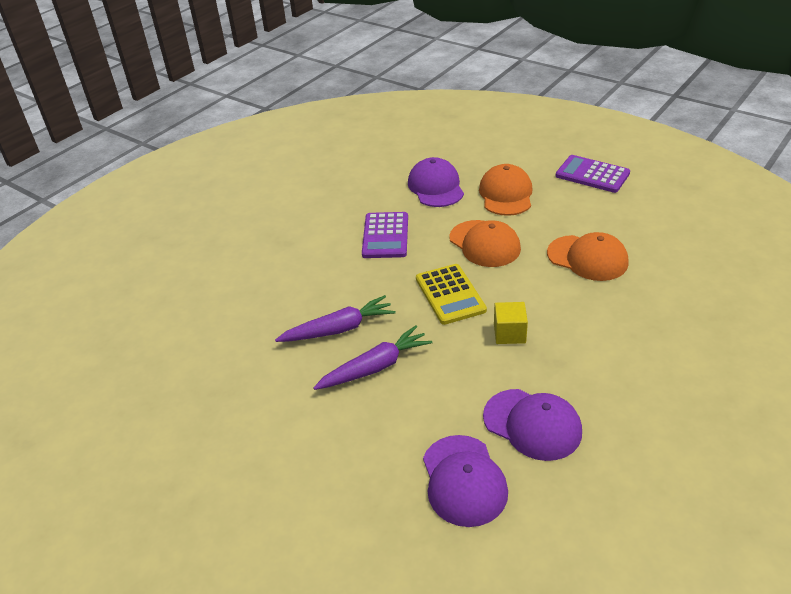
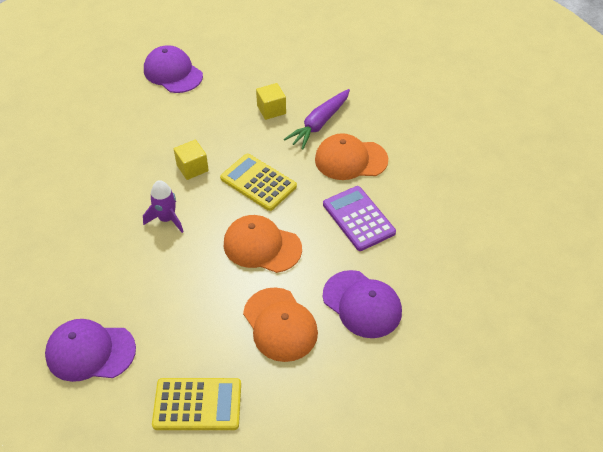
camera: 145 degrees right, 10 degrees up
(375, 367) = (271, 110): purple carrot -> yellow cube
(532, 424) = (147, 114): purple cap -> purple cap (90, 352)
(561, 293) = (167, 219): none -> purple rocket
(587, 258) = (158, 267): orange cap -> orange cap (350, 160)
(592, 175) = (197, 404): purple calculator -> yellow calculator

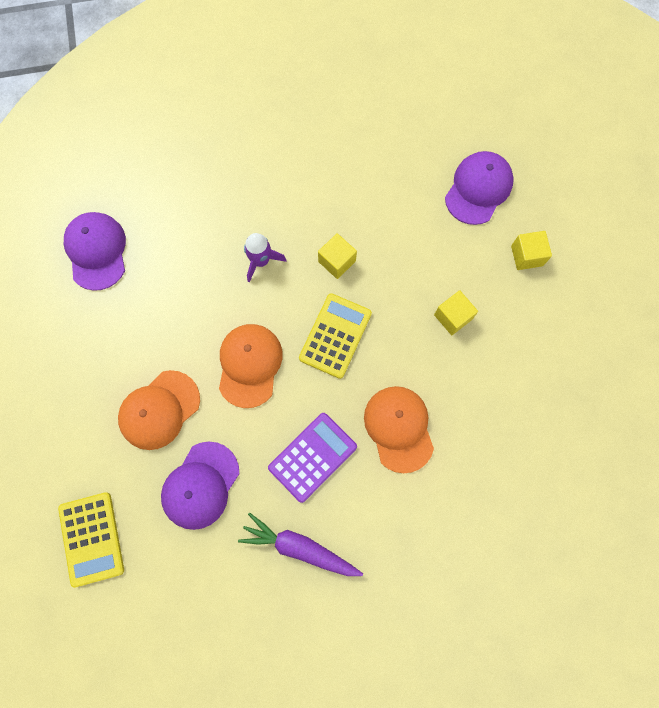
camera: 75 degrees right, 25 degrees up
(197, 404) = (62, 361): yellow calculator -> yellow calculator (91, 539)
(240, 60) = (526, 256): none -> yellow cube
(319, 124) = (446, 378): purple carrot -> purple carrot (299, 547)

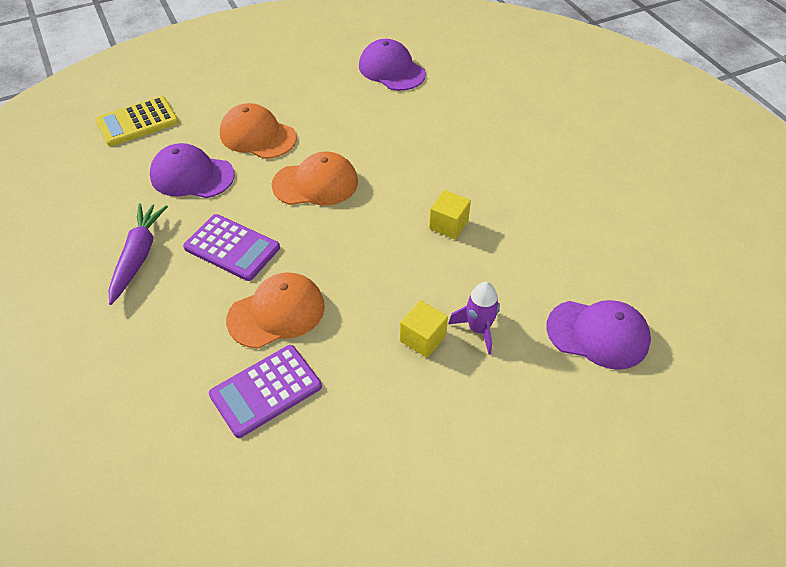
camera: 75 degrees right, 25 degrees down
(96, 251) = (391, 70): purple cap -> purple cap turned 105 degrees counterclockwise
(261, 261) = (425, 169): purple rocket -> purple rocket (478, 329)
(335, 336) = (366, 240): yellow calculator -> none
(475, 449) = (266, 390): none -> purple calculator
(526, 256) = (533, 402): yellow cube -> none

